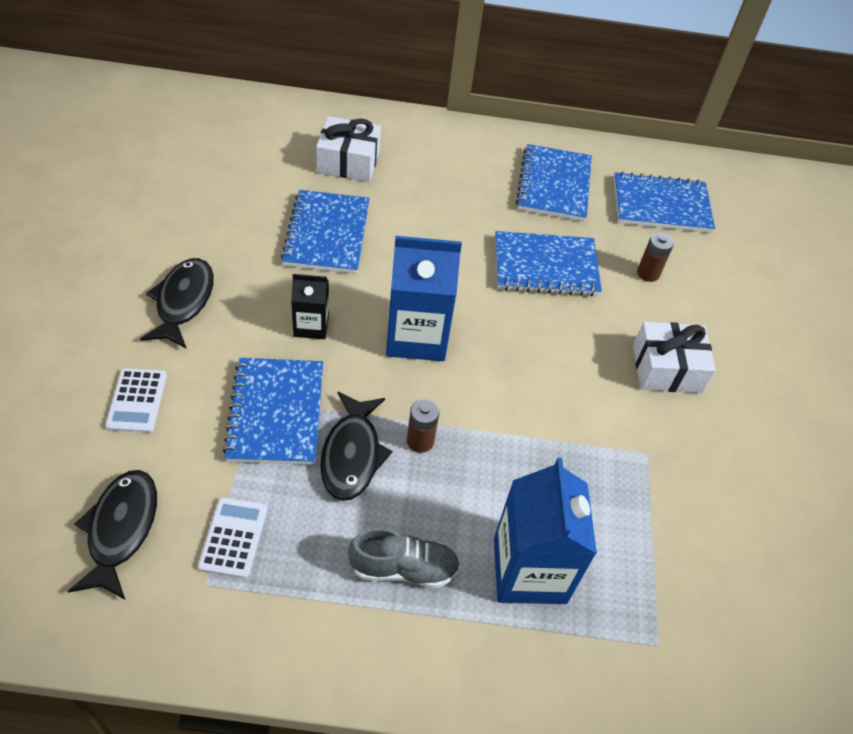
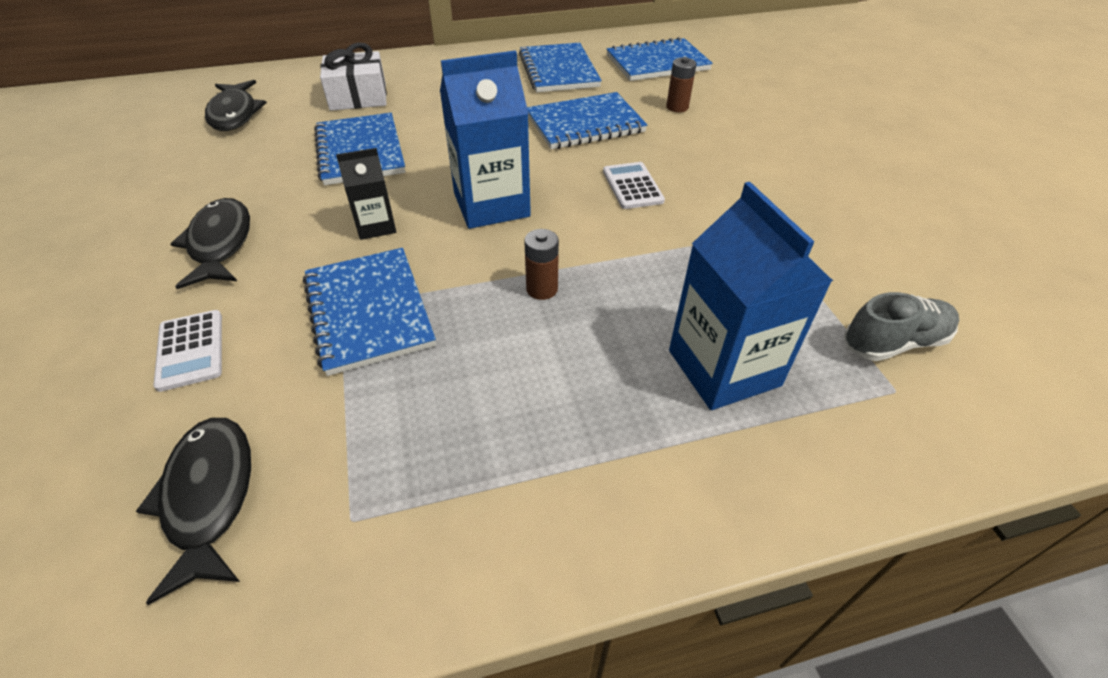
camera: 15 degrees left, 5 degrees down
(233, 537) = (367, 453): white calculator -> white calculator (632, 186)
(352, 455) = (474, 324): black fish -> black fish (235, 114)
(403, 568) = (588, 414): grey shoe -> grey shoe (893, 342)
(666, 369) = (739, 166): white gift -> none

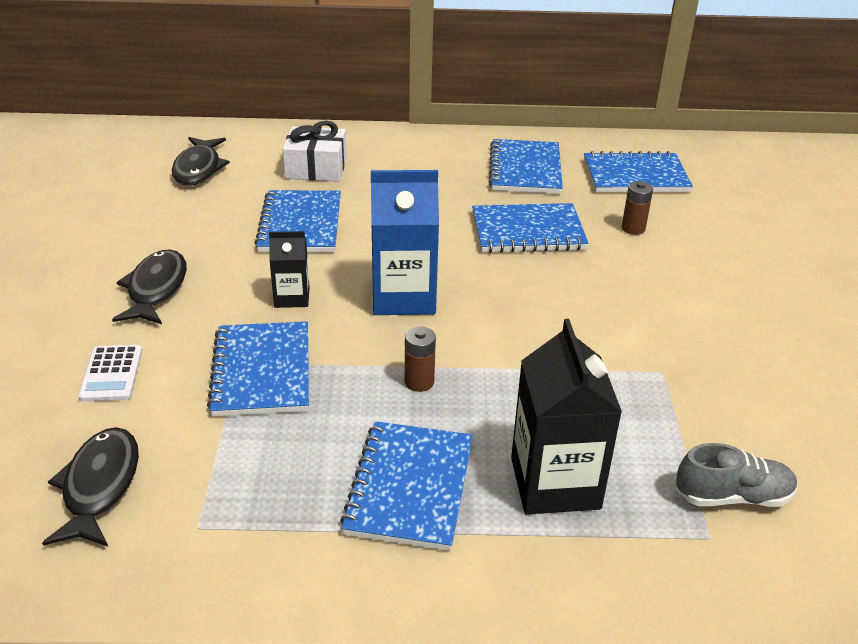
camera: 15 degrees right, 10 degrees down
(578, 408) = (410, 487): none -> blue notebook
(632, 186) = (547, 302): white calculator -> none
(723, 368) = (555, 483): blue carton -> black carton

